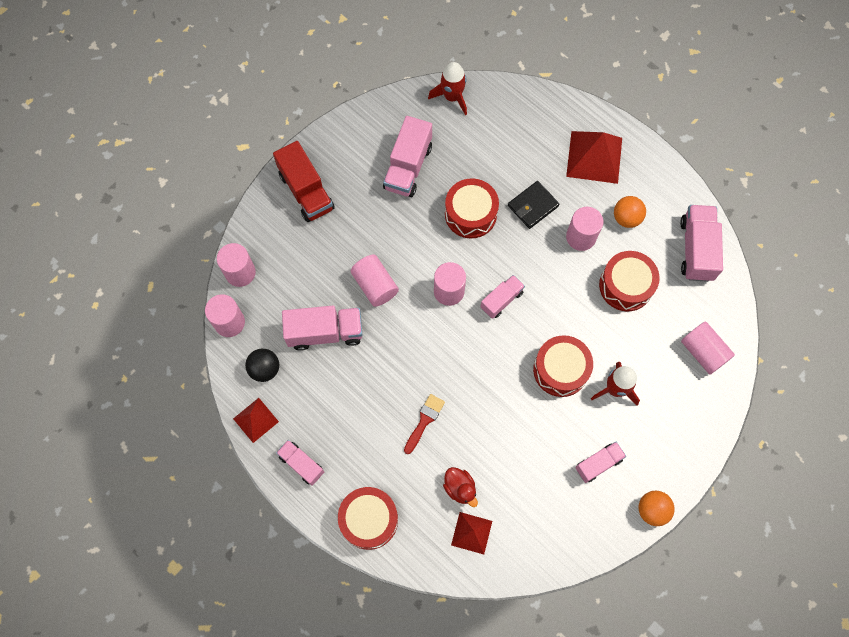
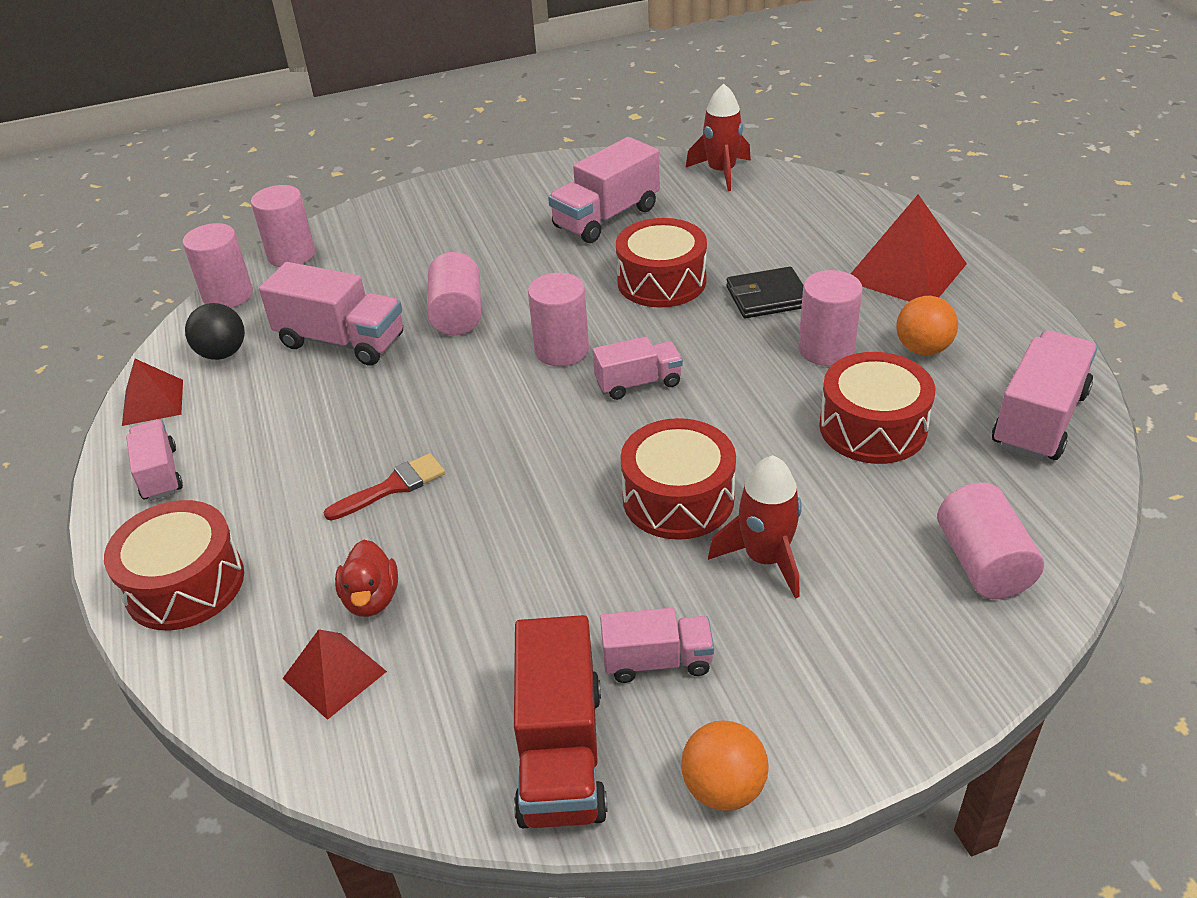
camera: 30 degrees right, 30 degrees down
(306, 191) = (449, 207): red truck -> red truck (561, 753)

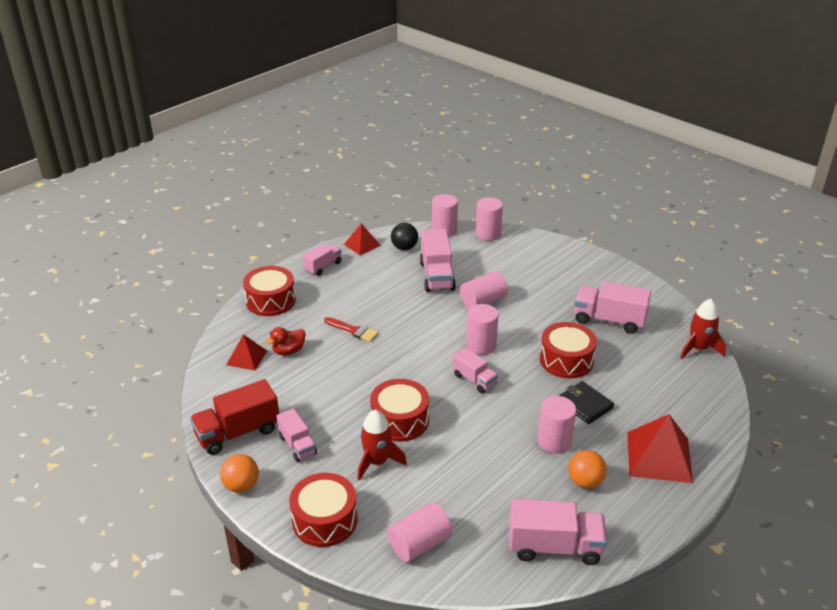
camera: 60 degrees right, 5 degrees down
(872, 427) = (499, 477): red drum -> red drum (325, 520)

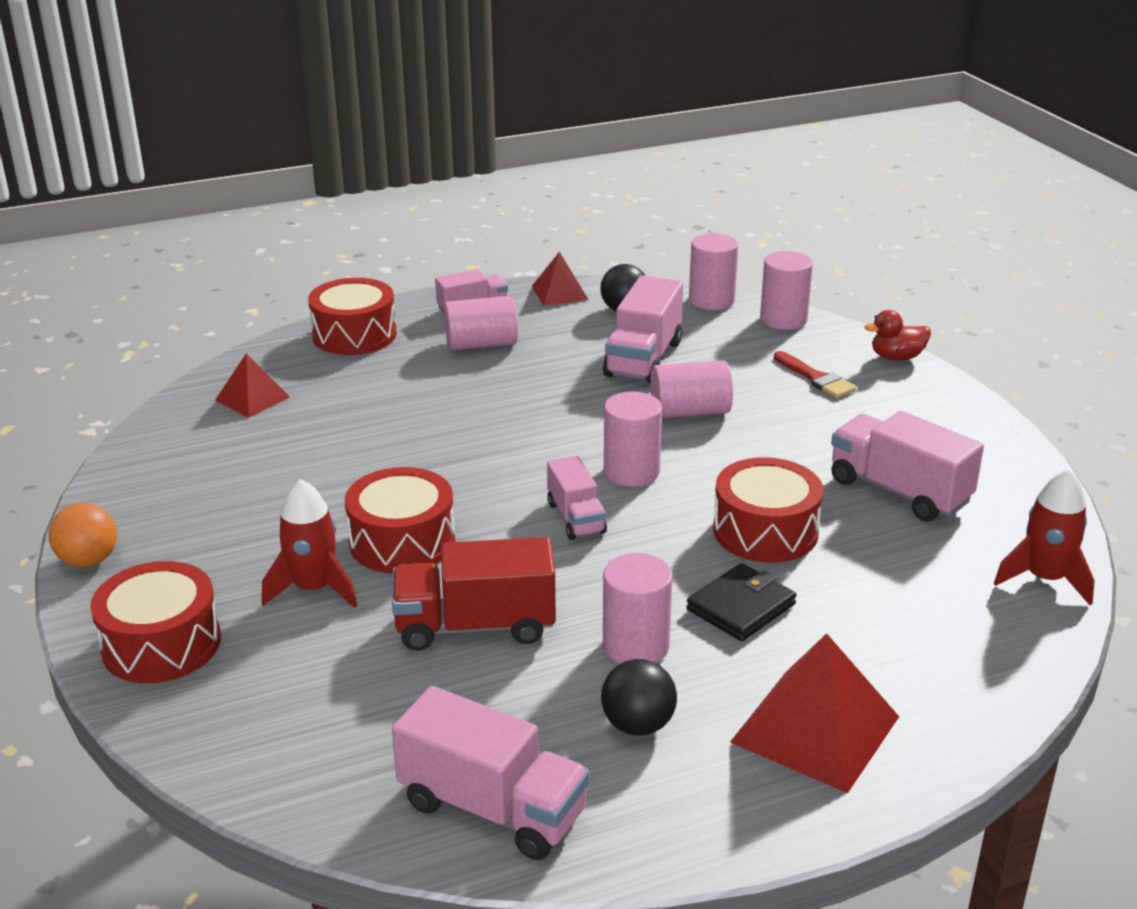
camera: 25 degrees right, 5 degrees down
(238, 432) = (149, 491): red truck -> red truck (475, 626)
(288, 351) = (320, 405): red duck -> red duck (896, 357)
(297, 445) = (217, 531): pink truck -> none
(353, 330) = (442, 402): red brush -> red brush (816, 378)
(419, 544) = (272, 726): pink cylinder -> pink cylinder (481, 344)
(584, 405) = (741, 607): black wallet -> black wallet turned 60 degrees clockwise
(585, 481) = (638, 725): orange ball -> black ball

